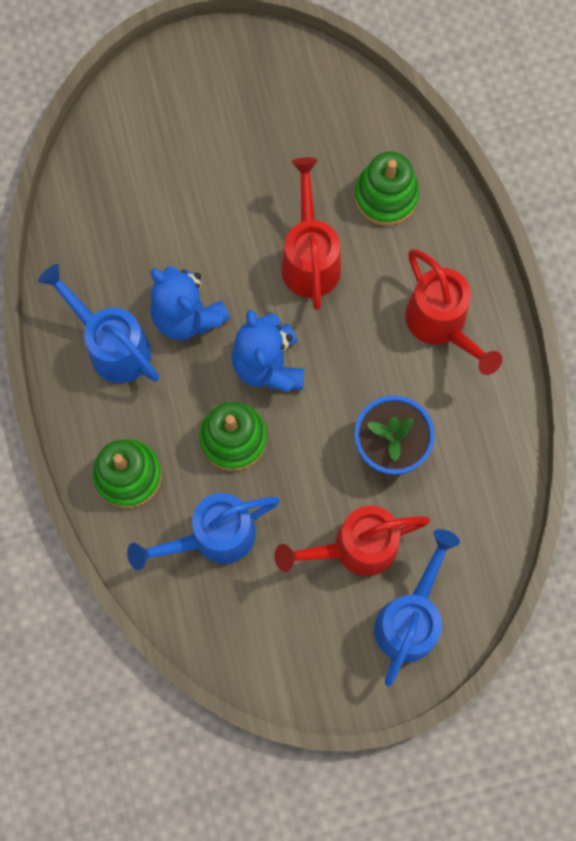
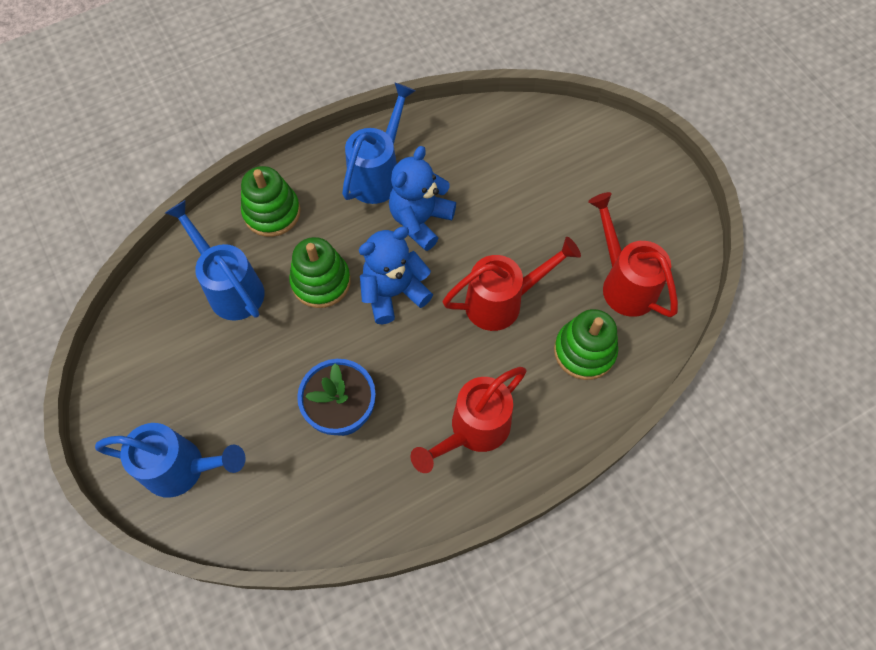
camera: 75 degrees right, 10 degrees down
(355, 547) = (241, 404): red watering can -> red watering can (624, 283)

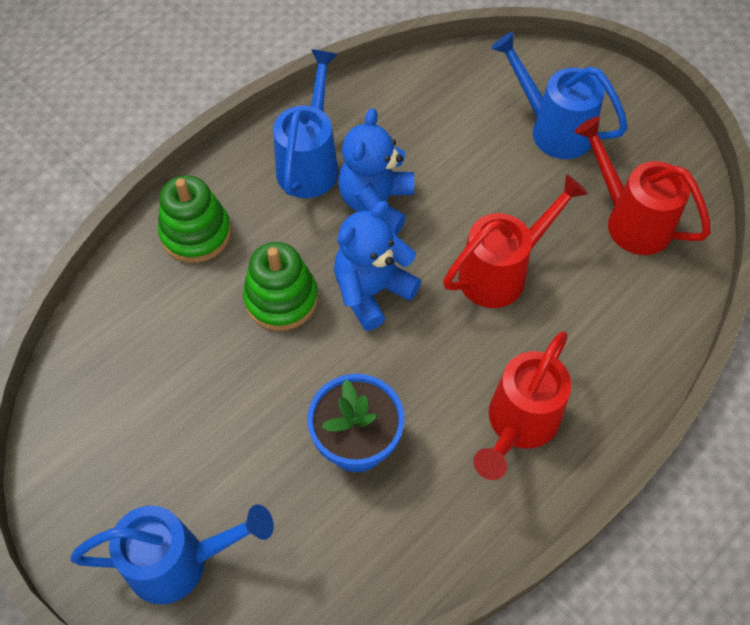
camera: 15 degrees left, 5 degrees down
(231, 287) = (173, 331): blue watering can -> blue watering can (553, 129)
(584, 351) = (613, 305): green stacking toy -> none

